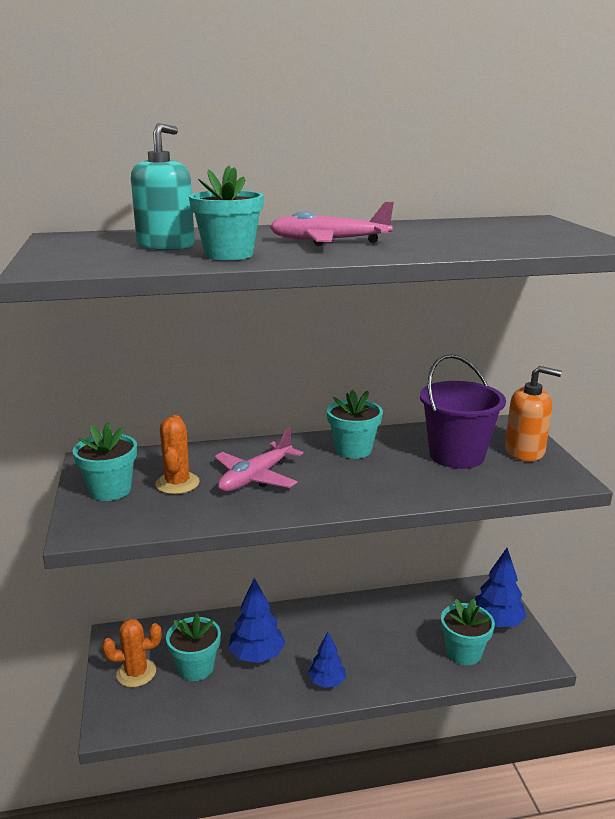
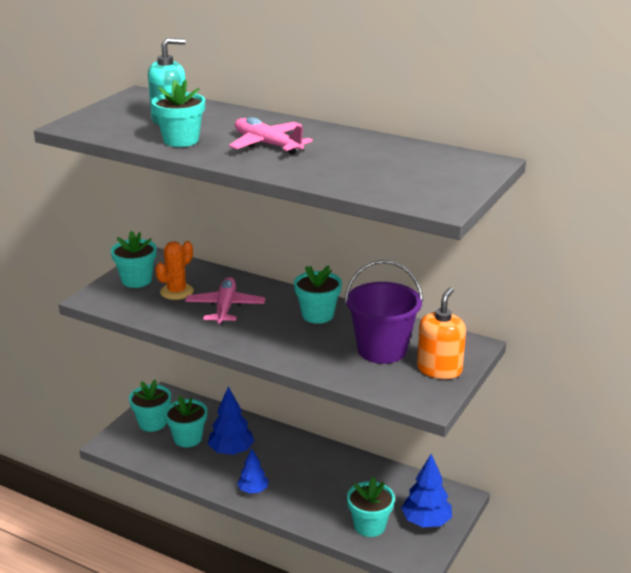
camera: 40 degrees right, 5 degrees up
(136, 673) = (152, 423): orange cactus -> turquoise flower pot
(255, 477) = (225, 307): pink plane -> pink plane turned 105 degrees clockwise
(524, 451) = (439, 369): orange soap dispenser -> orange soap dispenser turned 120 degrees counterclockwise

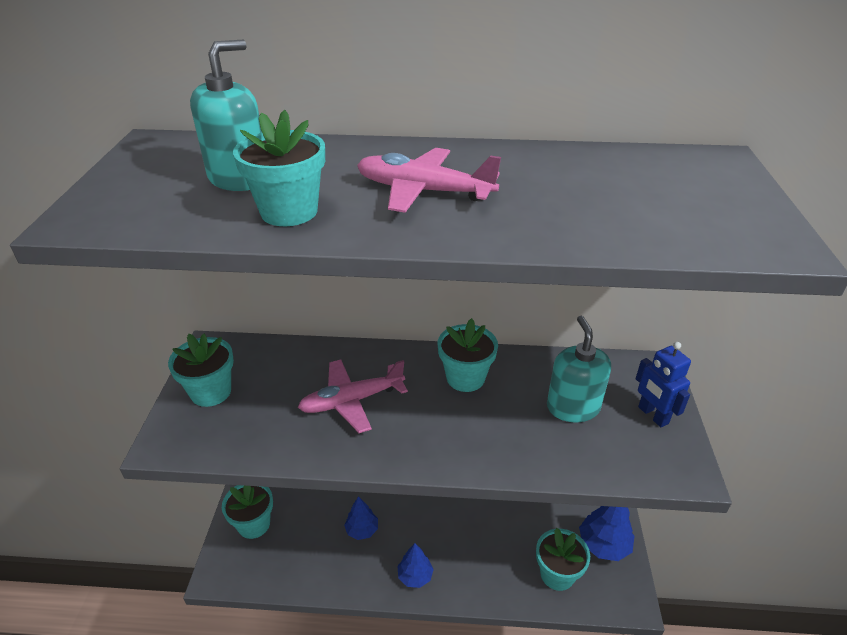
camera: 25 degrees left, 10 degrees up
(176, 292) = (275, 394): orange cactus -> none
(188, 438) = (305, 531): turquoise flower pot -> none
(225, 307) = (351, 401): pink plane -> pink plane turned 90 degrees counterclockwise
(231, 451) = (362, 530): blue tree -> blue tree, size x0.65
(382, 350) = (573, 407): purple bucket -> turquoise soap dispenser
(439, 369) = (652, 415): orange soap dispenser -> blue robot

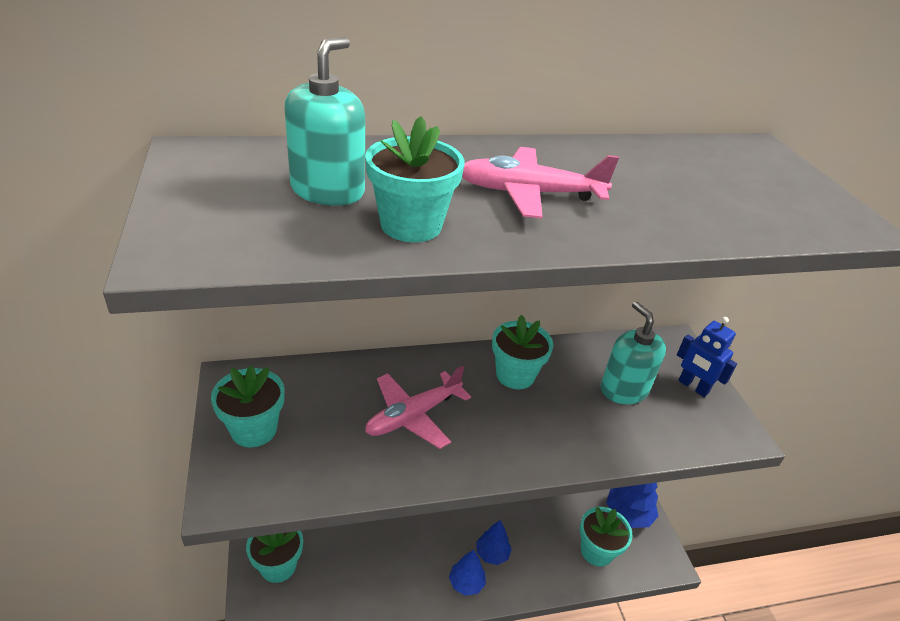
camera: 20 degrees left, 0 degrees up
(362, 530) = (398, 547): blue tree -> blue tree (492, 553)

